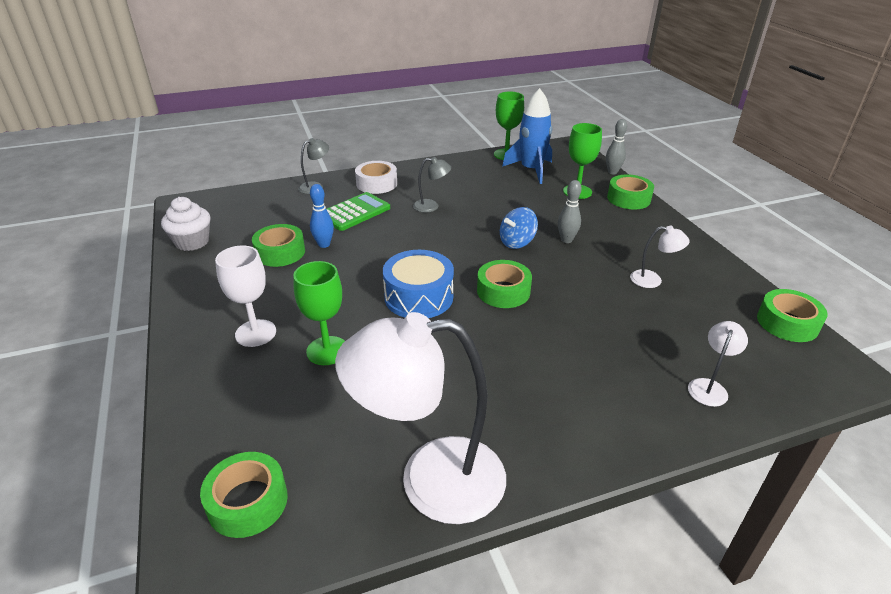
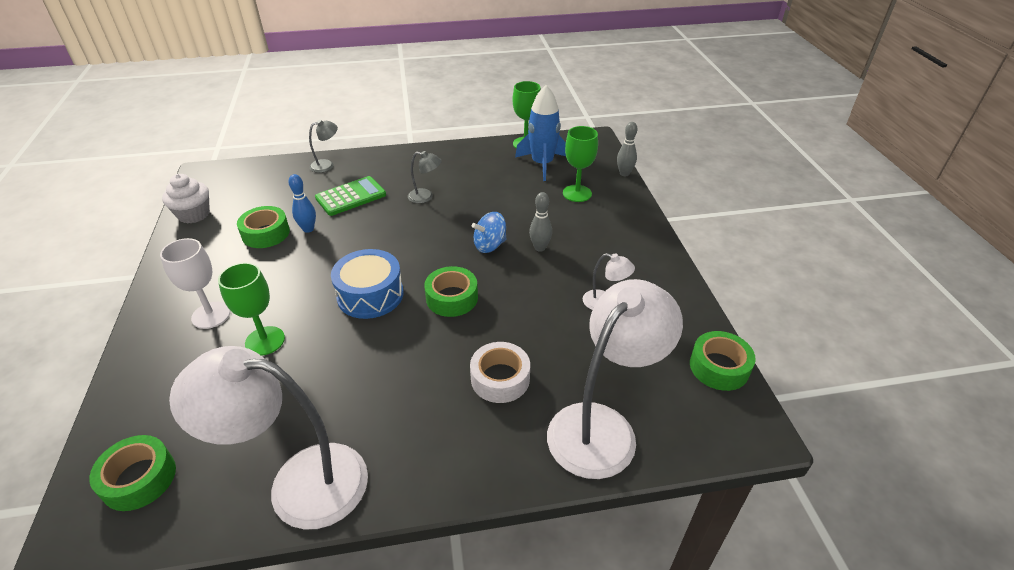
camera: 10 degrees right, 5 degrees up
(376, 184) = (385, 167): white tape -> white tape (500, 378)
(628, 198) = (626, 206): green tape -> none
(709, 387) = (602, 426): white lamp -> white lamp, size x2.32

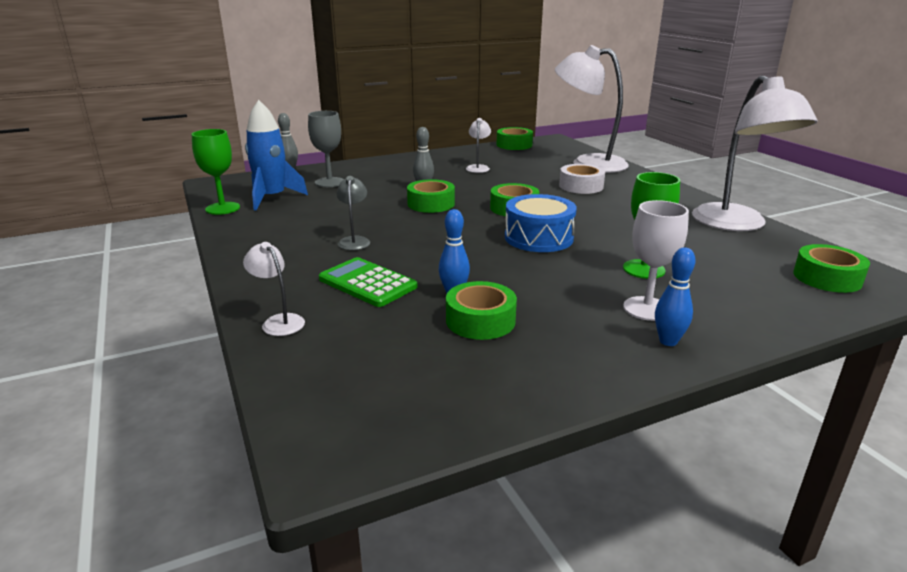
camera: 105 degrees left, 15 degrees down
(168, 308) = (668, 341): none -> blue bowling pin
(194, 214) = (469, 407): white cupcake -> none
(327, 165) = (279, 321): grey lamp -> white lamp
(490, 245) = (431, 204): blue spinning top -> green tape
(577, 193) = (329, 182): green goblet -> grey goblet

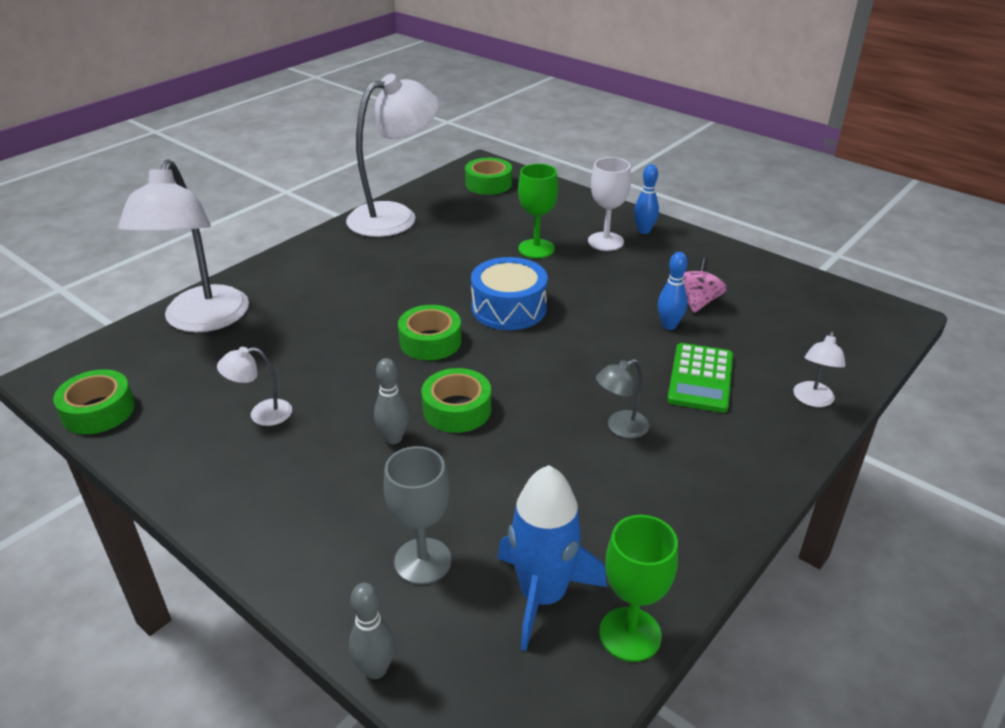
camera: 115 degrees left, 10 degrees up
(480, 320) = (696, 302): green tape -> pink spinning top
(581, 186) = (316, 310): white tape -> none

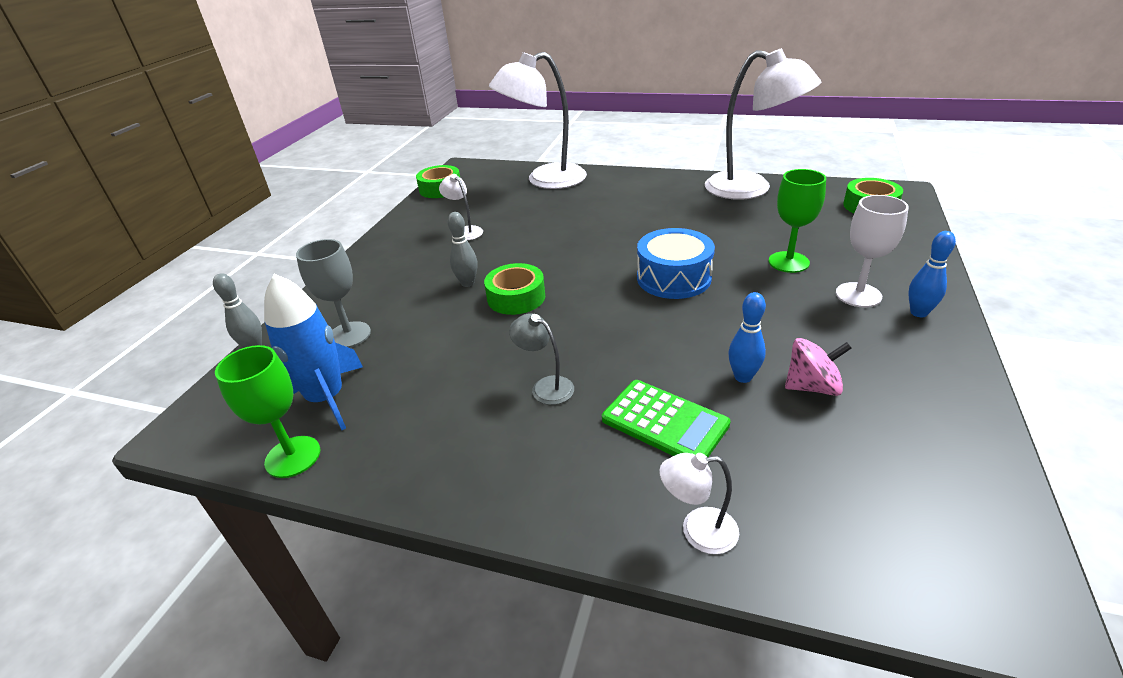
camera: 70 degrees right, 0 degrees up
(430, 341) = (592, 259): green tape -> none
(700, 378) = (664, 422): green calculator -> green calculator turned 135 degrees counterclockwise

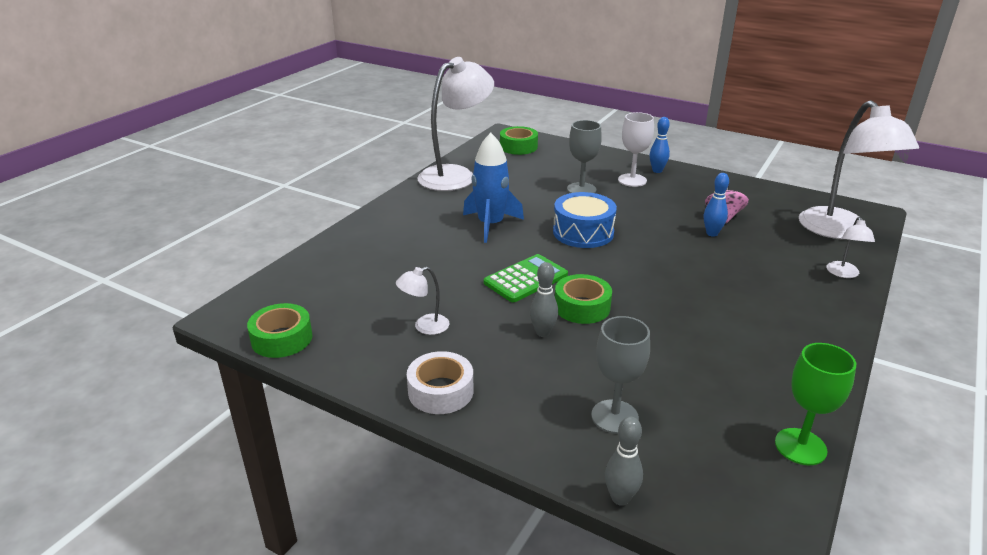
camera: 80 degrees left, 5 degrees down
(326, 399) = (720, 429): blue rocket -> blue rocket (490, 225)
(384, 254) = (440, 391): none -> white tape
(545, 180) = (335, 263): white lamp -> white lamp (840, 231)
(545, 386) = (714, 306): grey lamp -> none
(664, 422) = (755, 267): green calculator -> green calculator (526, 279)
(788, 262) = (581, 189): green goblet -> grey goblet

